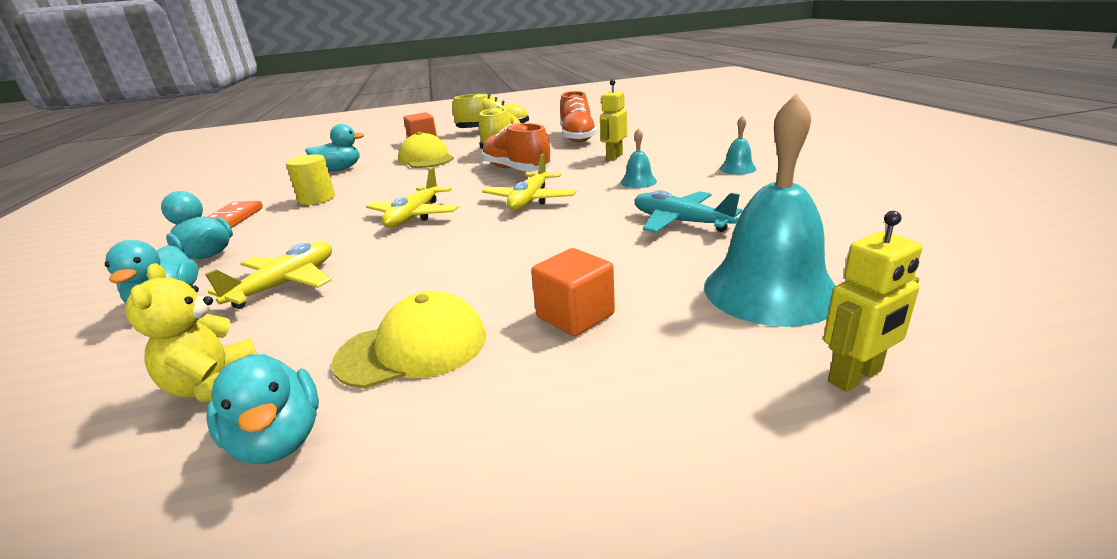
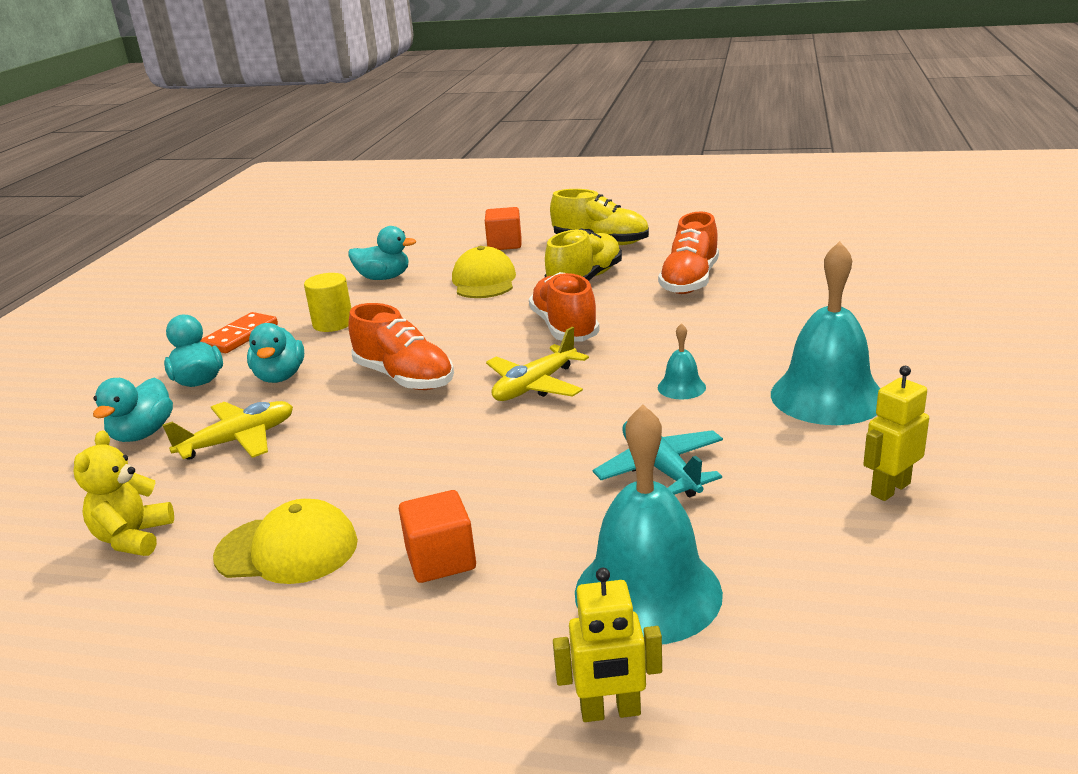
camera: 25 degrees right, 0 degrees up
(279, 440) = (147, 602): turquoise duck -> turquoise duck (280, 377)
(414, 216) = (404, 378): yellow plane -> orange shoe
(614, 157) = (697, 333): yellow robot -> yellow robot (890, 489)
(737, 168) = (827, 396): turquoise bell -> turquoise bell, size x2.22

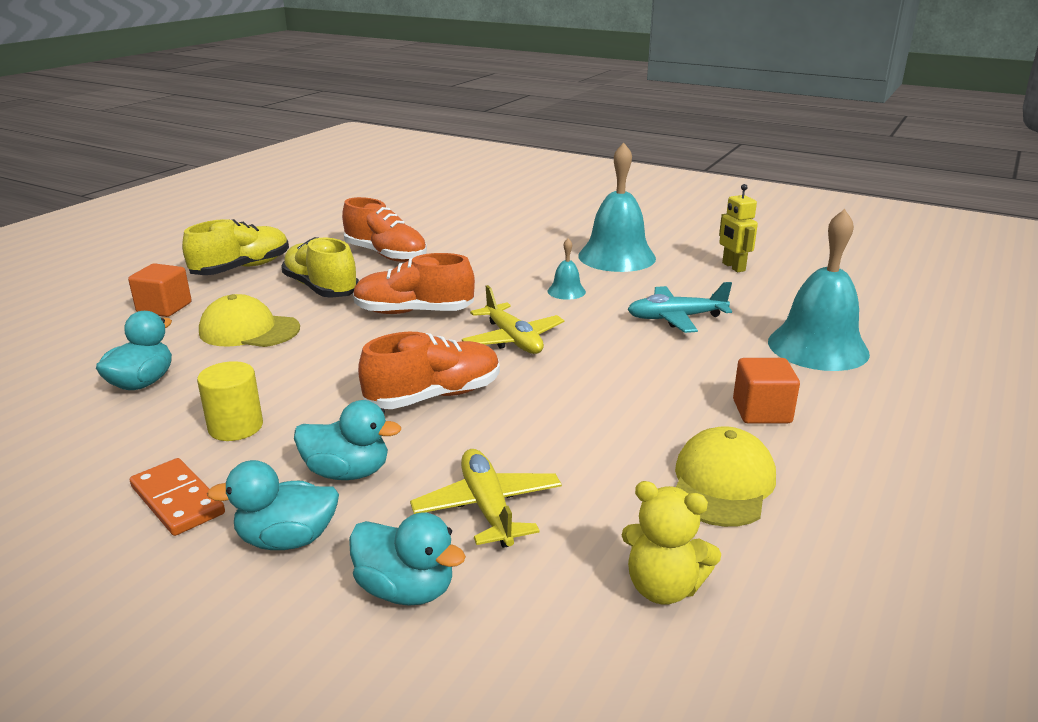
camera: 75 degrees left, 0 degrees up
(610, 712) = (929, 376): yellow robot -> none

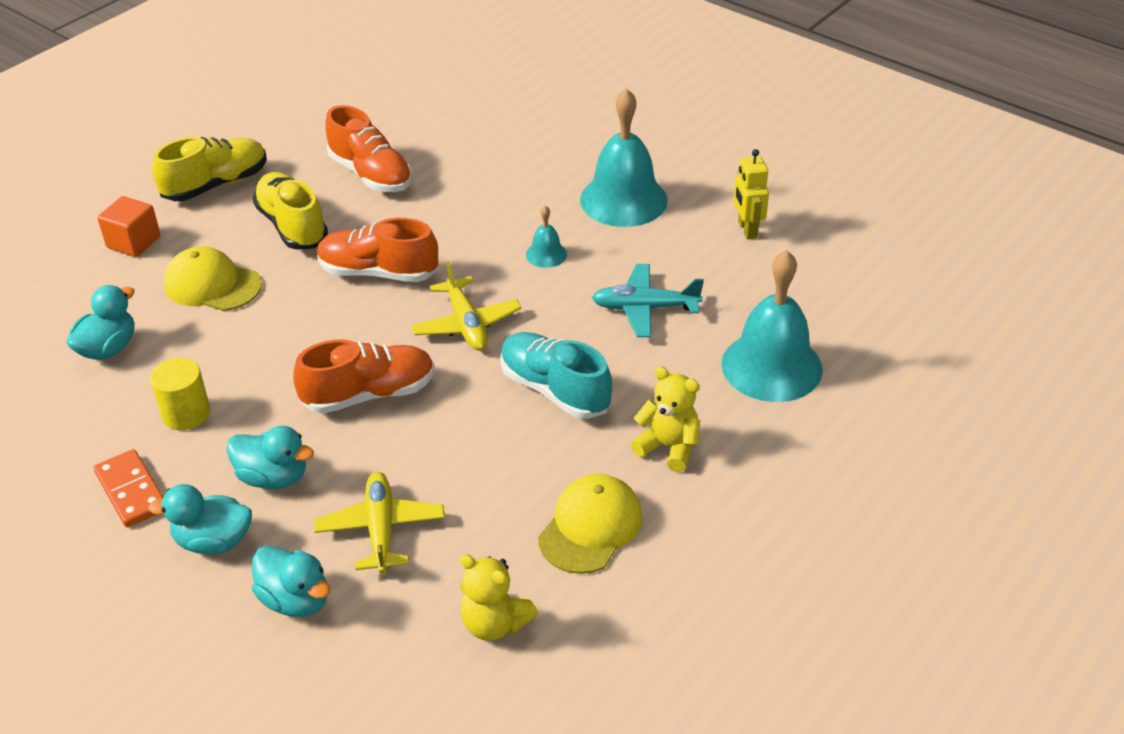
camera: 10 degrees right, 15 degrees up
(623, 378) = (555, 390): none -> turquoise shoe
(761, 411) = (668, 447): orange cube -> yellow teddy bear

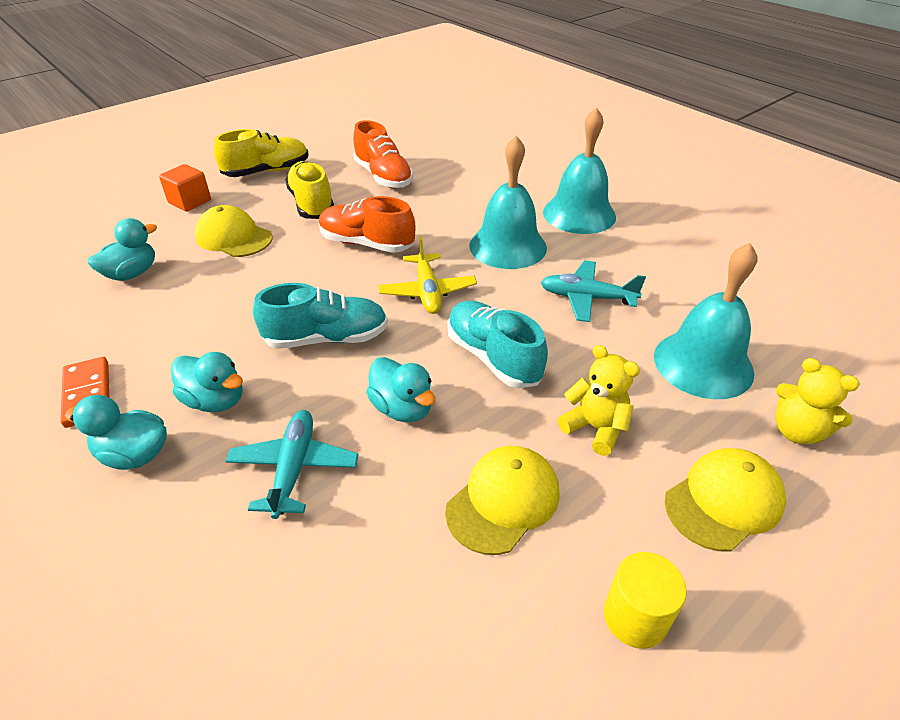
camera: 10 degrees right, 0 degrees up
(186, 413) = (167, 333): yellow cylinder -> yellow cylinder (635, 617)
(296, 600) = (184, 531): turquoise duck -> turquoise duck (402, 408)
(369, 394) = (326, 338): orange shoe -> turquoise shoe
(381, 529) = (294, 468): yellow plane -> turquoise plane
(494, 623) = (377, 599): yellow teddy bear -> yellow teddy bear (797, 431)
(546, 254) = (508, 246): turquoise bell -> turquoise bell, size x2.22
(747, 229) = (683, 247): yellow robot -> none
(792, 496) = (724, 501): none -> yellow cap

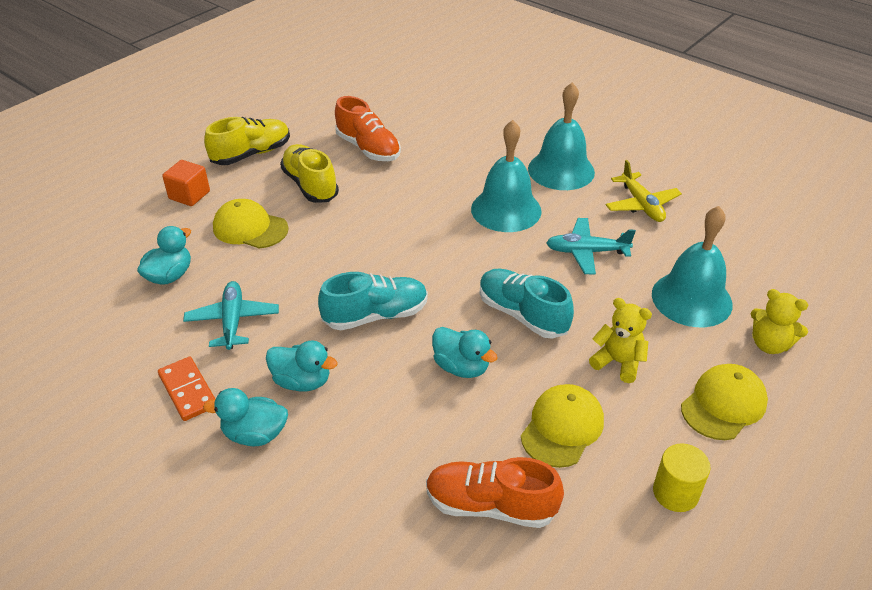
camera: 10 degrees left, 0 degrees up
(294, 468) = (391, 426): turquoise plane -> turquoise plane (233, 321)
(367, 244) = (378, 221): orange shoe -> orange shoe (490, 505)
(427, 291) = (448, 262): yellow plane -> yellow plane (641, 205)

